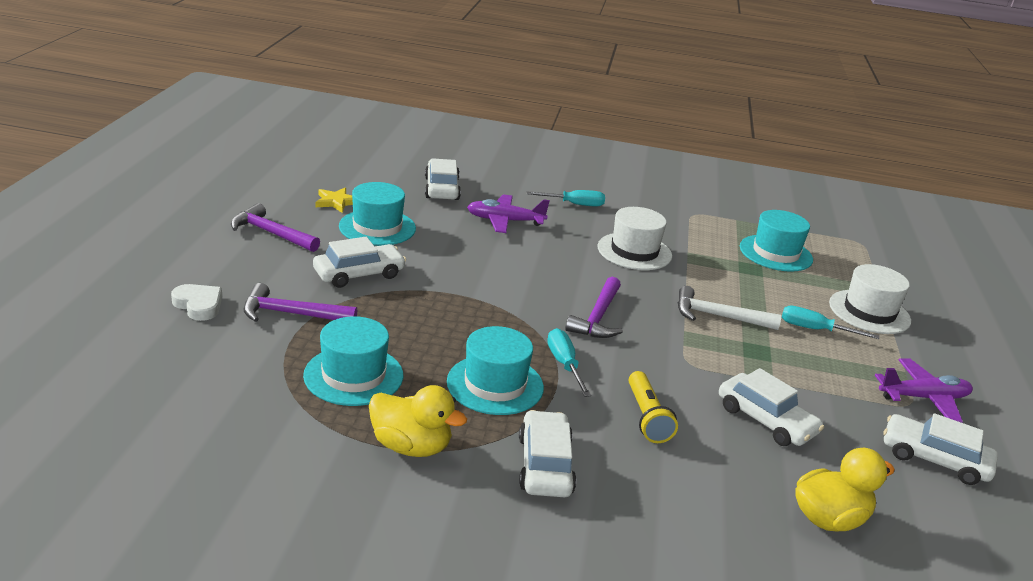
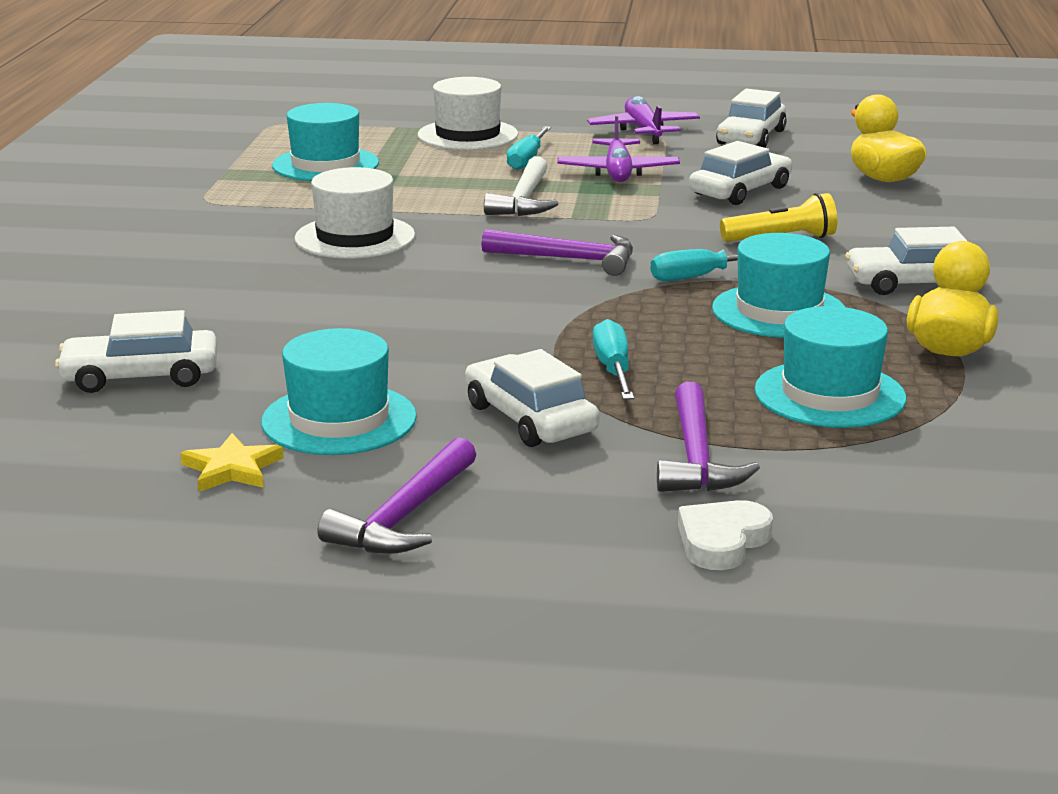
camera: 90 degrees left, 5 degrees down
(505, 221) = (275, 320): purple plane -> purple plane (617, 172)
(574, 204) = (190, 273): turquoise screwdriver -> turquoise screwdriver (613, 369)

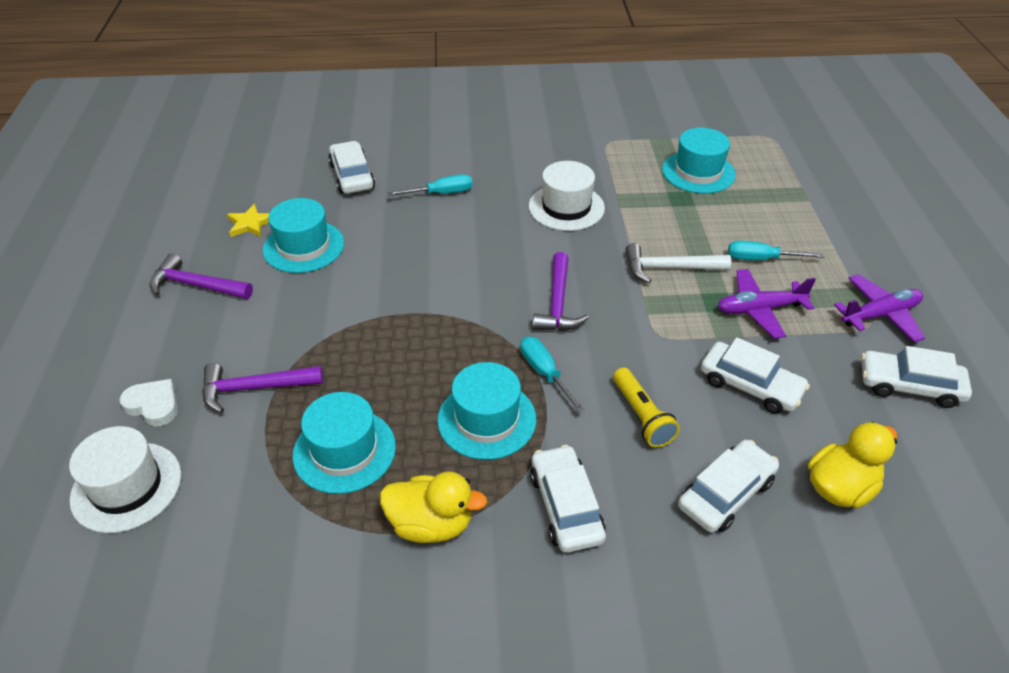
camera: 80 degrees right, 20 degrees up
(468, 135) = (803, 222): white hat -> white hat (126, 486)
(530, 418) = (305, 315): white car -> white car (726, 493)
(613, 369) = (375, 342): turquoise screwdriver -> turquoise screwdriver (441, 193)

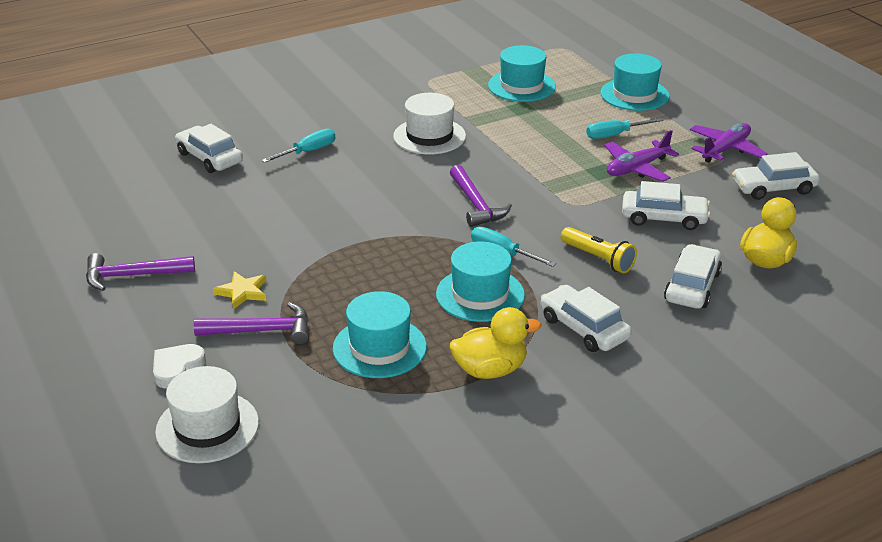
camera: 25 degrees left, 10 degrees down
(153, 405) = (177, 368): white heart -> white heart turned 60 degrees counterclockwise
(250, 224) = (141, 217): yellow star -> yellow star (242, 292)
(255, 388) = (261, 331): purple hammer -> purple hammer turned 150 degrees counterclockwise
(303, 246) = (212, 221): turquoise hat -> turquoise hat (634, 94)
(669, 268) = (548, 158): white hammer -> none

